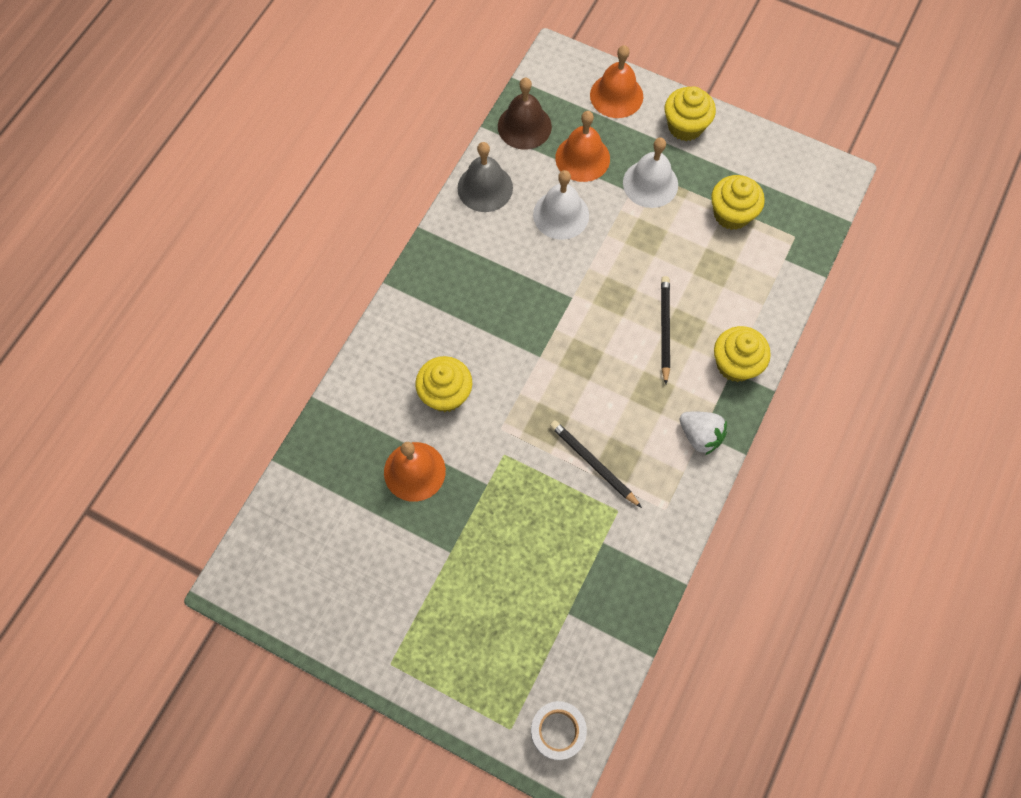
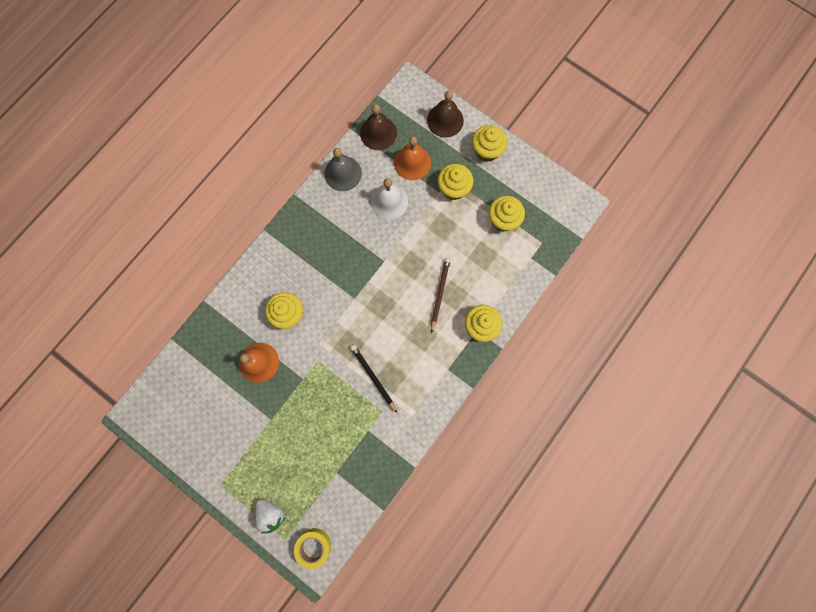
camera: 10 degrees right, 10 degrees up
(557, 731) = (314, 546): white tape -> yellow tape
(616, 95) = (445, 120): orange bell -> brown bell
(650, 183) = (453, 188): white bell -> yellow cupcake
(664, 329) = (440, 293): black pencil -> brown pencil
(700, 436) = (446, 371): white strawberry -> white strawberry (271, 513)

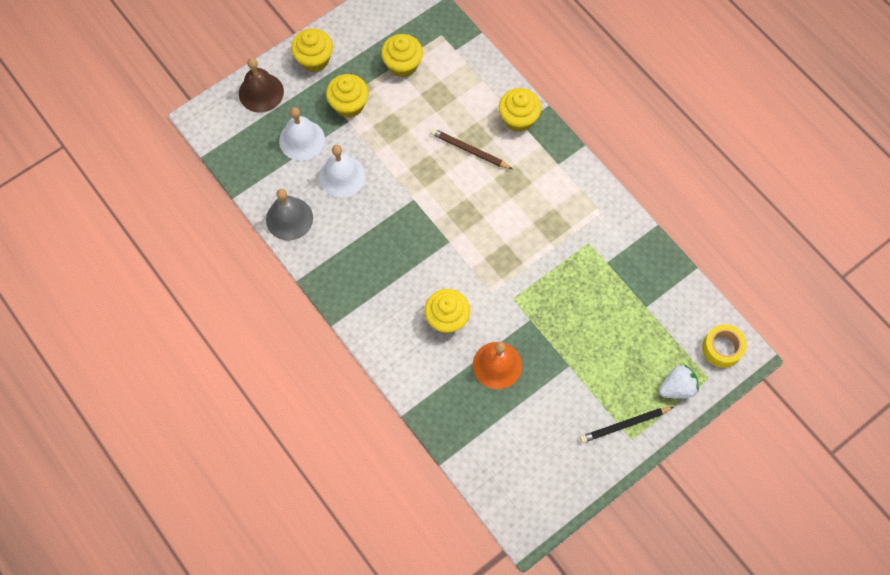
camera: 75 degrees left, 10 degrees down
(373, 377) = (547, 243): black pencil -> black pencil (624, 425)
(378, 133) = (251, 167): brown bell -> none
(412, 162) = (302, 140): orange bell -> white bell

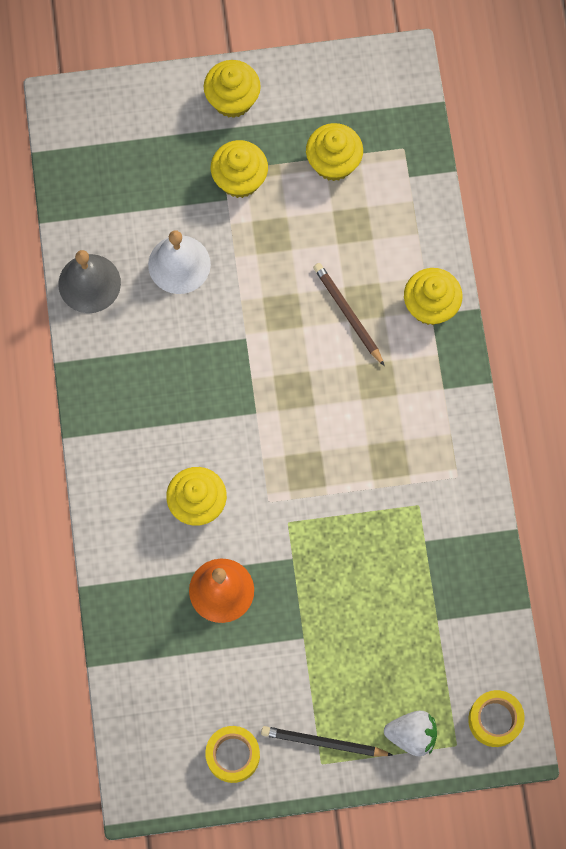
camera: 30 degrees right, 5 degrees up
(261, 92) = (146, 108): brown bell -> none
(302, 140) = (159, 194): white bell -> none
(571, 467) = (233, 755): none -> yellow tape

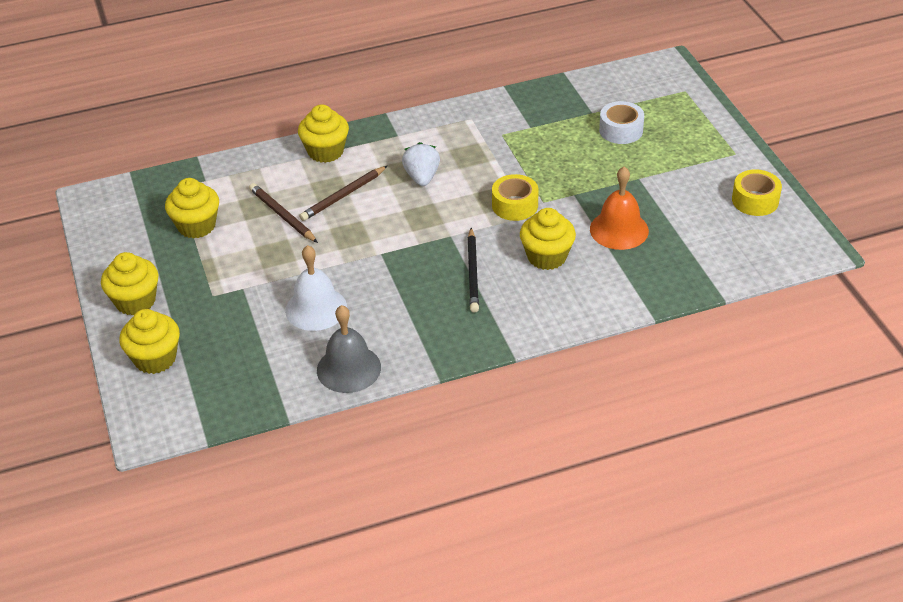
camera: 100 degrees left, 30 degrees down
(239, 179) = (221, 282): yellow cupcake -> yellow cupcake (155, 358)
(323, 742) = (718, 154): black pencil -> black pencil (473, 273)
(330, 248) = (282, 215): none -> brown pencil
(395, 643) = (621, 130): none -> white tape
(412, 735) = (688, 112): white strawberry -> white strawberry (422, 177)
(495, 720) = (656, 76): yellow tape -> yellow tape (515, 205)

